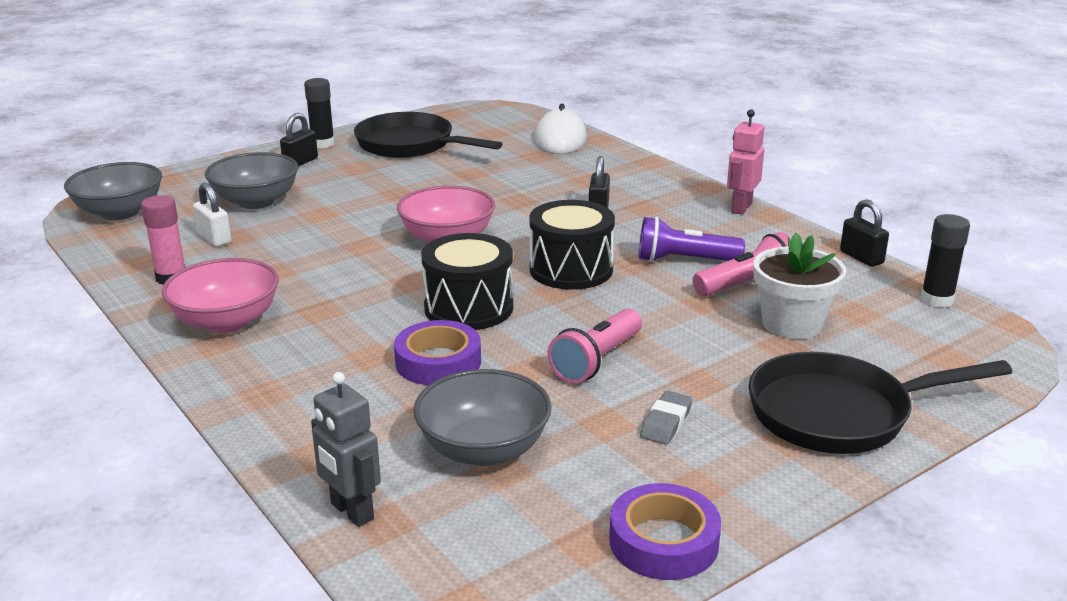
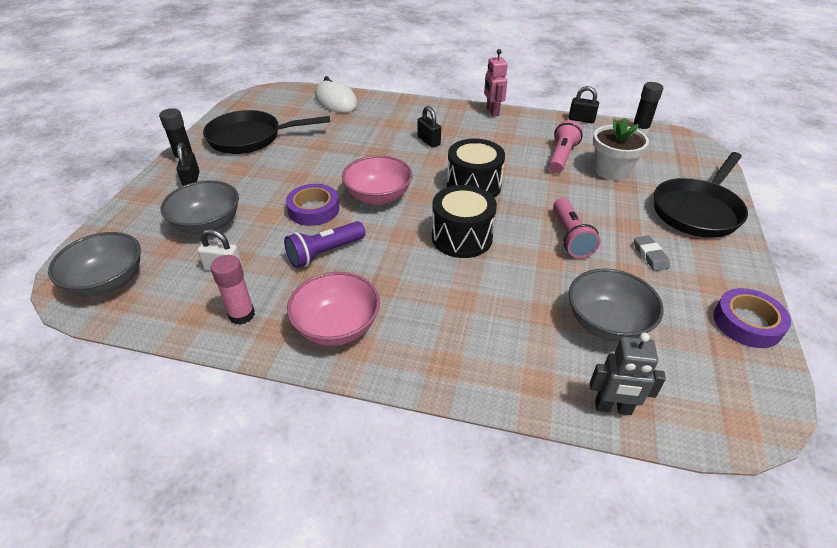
camera: 40 degrees left, 15 degrees up
(438, 362) = (502, 282): purple tape -> purple tape (313, 210)
(684, 260) = (515, 155): purple flashlight -> purple flashlight (325, 253)

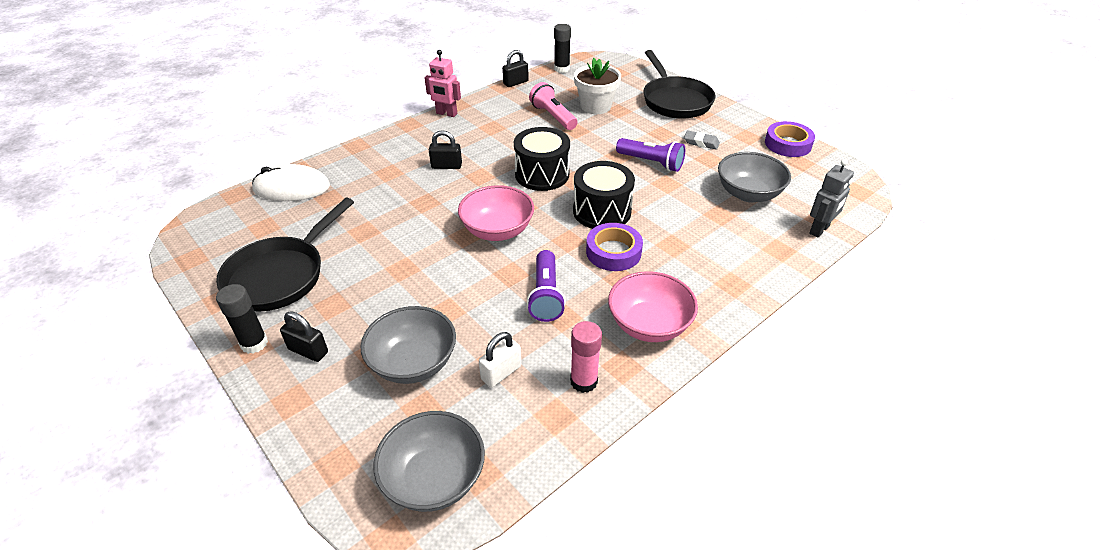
camera: 55 degrees left, 0 degrees up
(313, 210) = (472, 278): purple tape -> purple tape (613, 252)
(570, 237) = (651, 162): pink flashlight -> purple flashlight

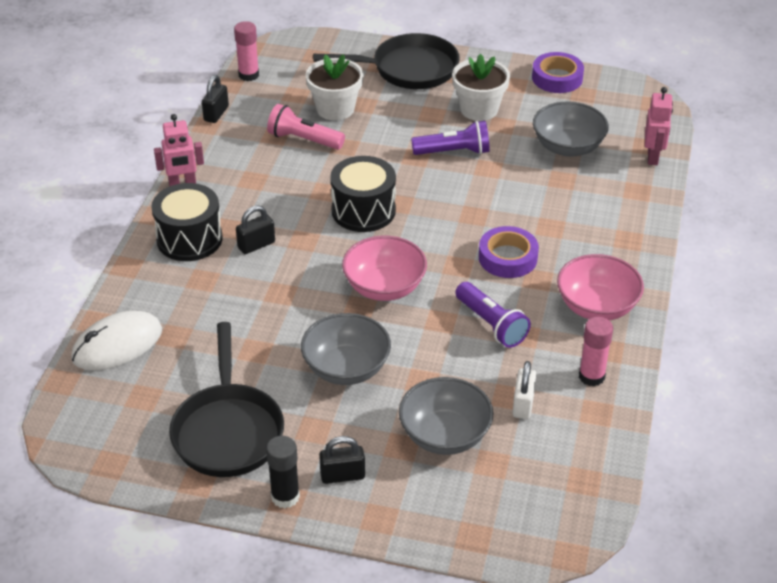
camera: 35 degrees left, 0 degrees up
(434, 478) = (557, 503): grey bowl -> grey bowl (346, 368)
(562, 69) = (248, 75): black glue stick -> pink glue stick
(602, 211) = (459, 223): black drum -> black drum (189, 239)
(675, 101) = (408, 69): black pan -> black pan turned 45 degrees counterclockwise
(701, 142) = (479, 109): grey eraser -> white flower pot
(819, 230) = (653, 157): grey robot -> pink robot

